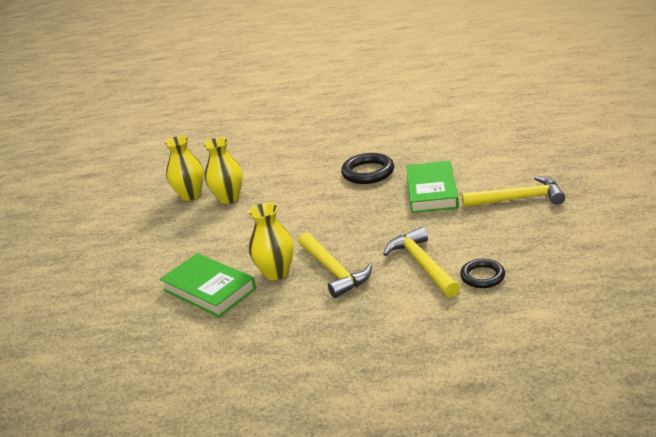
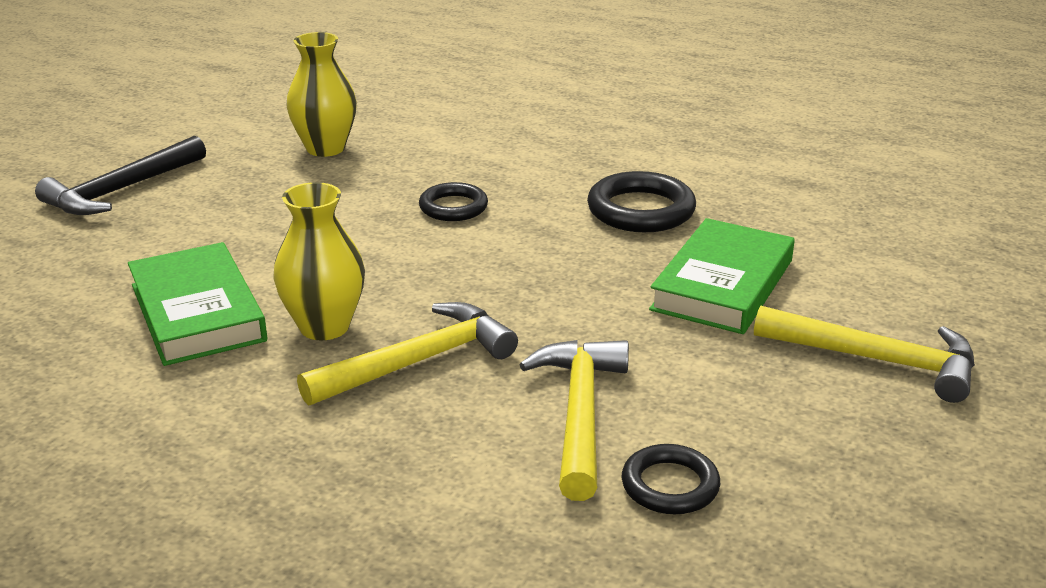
camera: 20 degrees right, 0 degrees up
(106, 250) = (121, 190): none -> black hammer
(229, 198) = (376, 173): yellow vase -> none
(282, 200) = (453, 207): none -> black ring
(333, 271) = (417, 362): yellow hammer -> yellow hammer turned 120 degrees counterclockwise

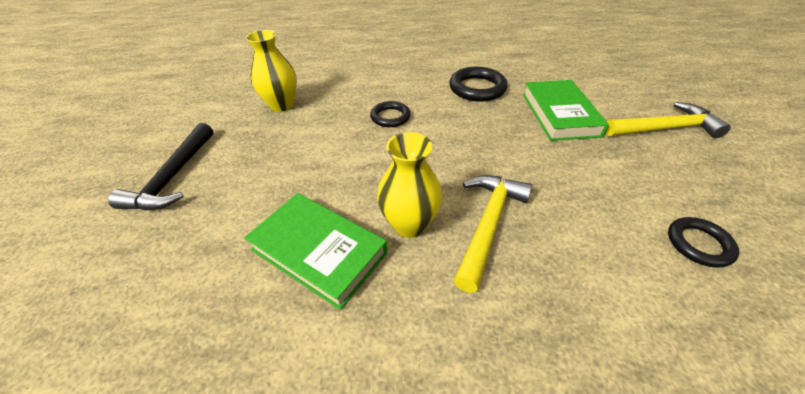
camera: 30 degrees left, 15 degrees up
(579, 414) = (604, 219): yellow hammer -> none

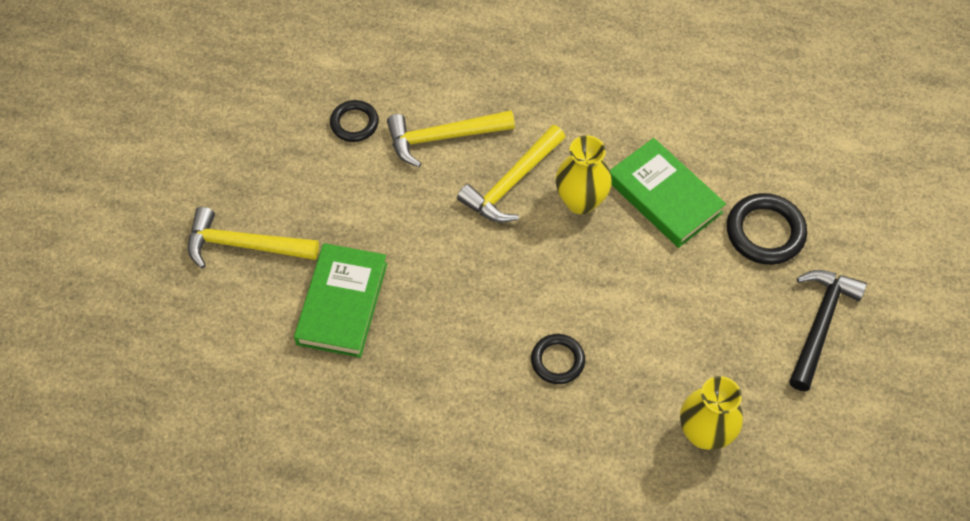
camera: 165 degrees left, 15 degrees up
(477, 88) = (414, 391): black ring -> black ring (765, 232)
(593, 254) = (443, 137): none -> yellow hammer

